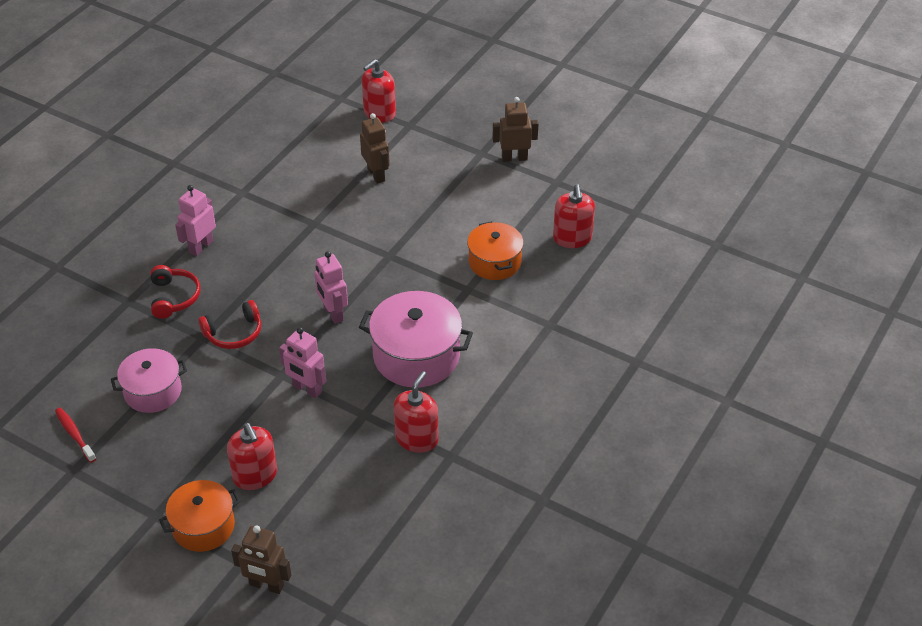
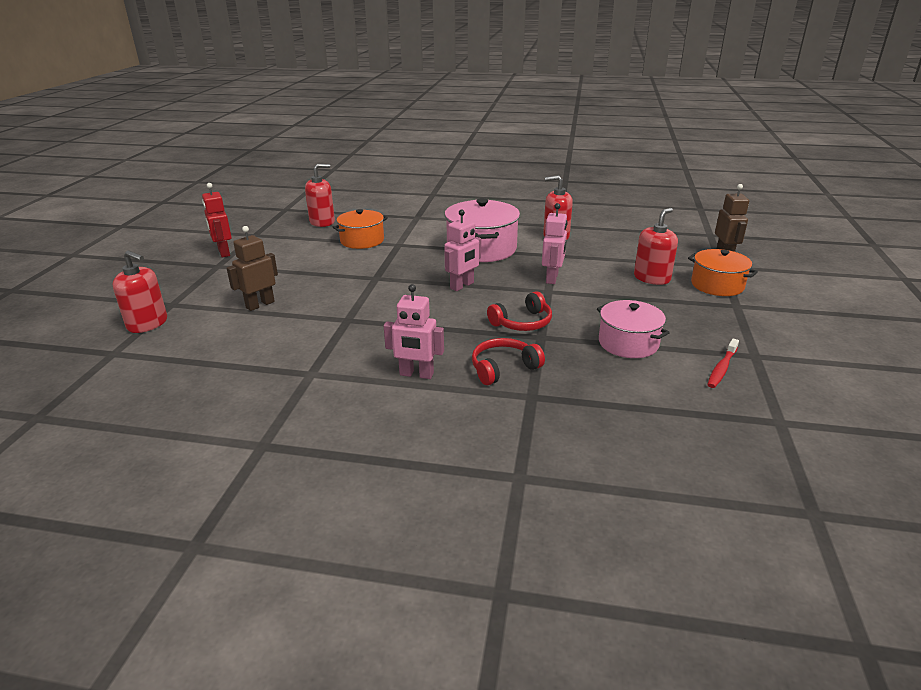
camera: 110 degrees left, 15 degrees down
(234, 333) = (522, 323): red headphones -> red headphones turned 105 degrees clockwise
(514, 158) = (223, 252): brown robot -> red robot

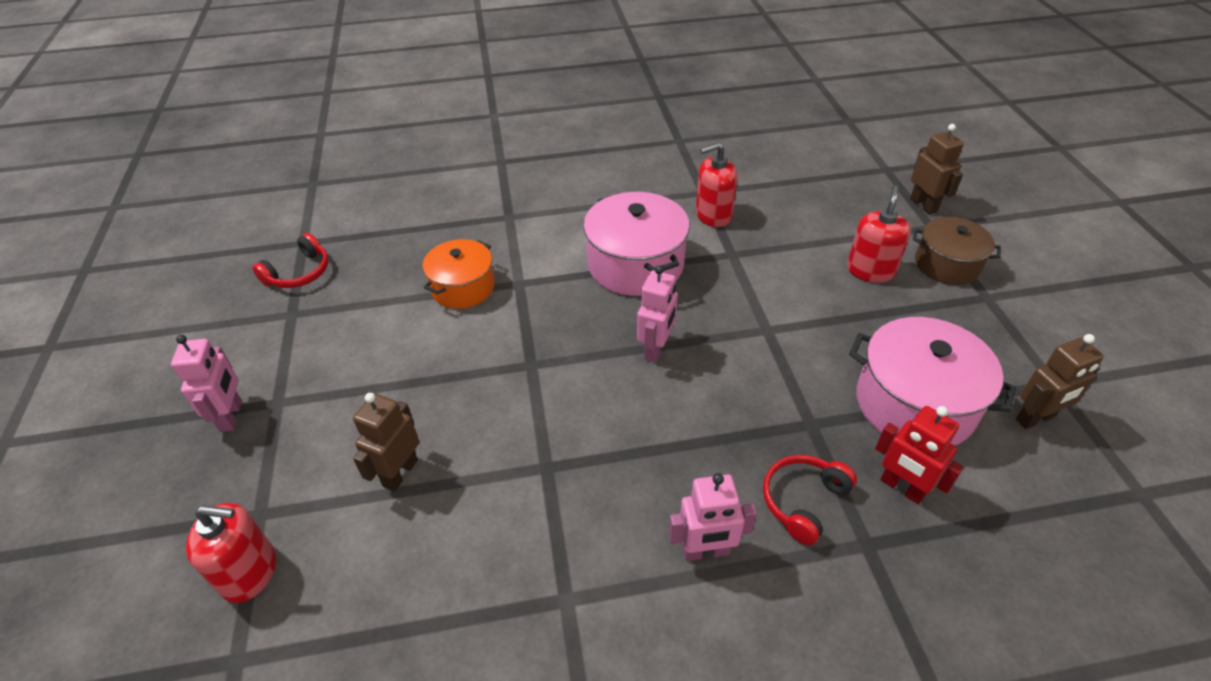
camera: 20 degrees left, 15 degrees up
(223, 252) = (267, 369): red robot -> red robot (902, 488)
(322, 222) = (378, 259): red soap dispenser -> none
(522, 323) = (773, 403): red headphones -> red headphones (299, 273)
(552, 278) = (757, 302): pink robot -> pink robot (232, 416)
(628, 343) = (914, 404): pink pot -> pink pot, size x1.54
(717, 285) = (947, 264): orange pot -> brown pot
(721, 368) = (1035, 418): red toothbrush -> brown robot

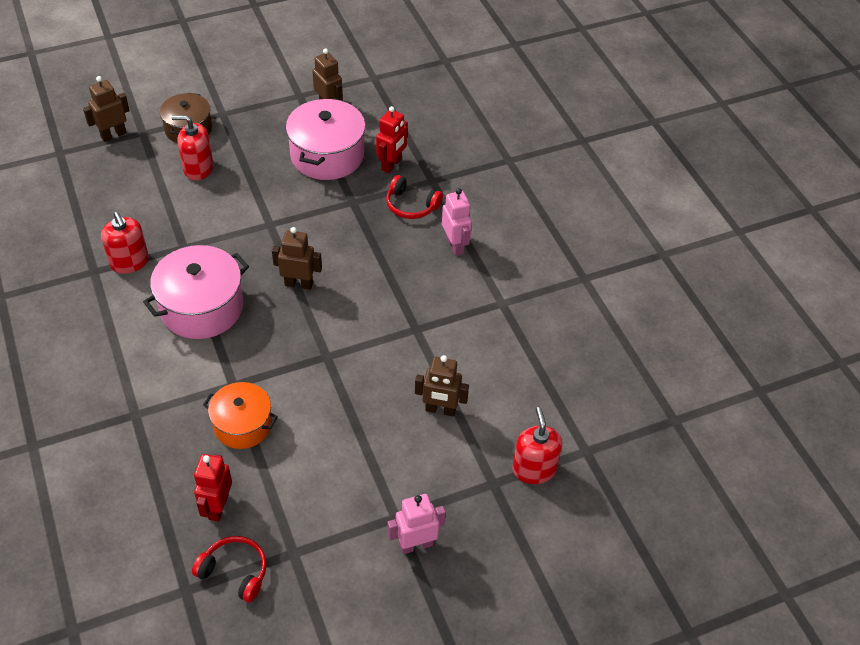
camera: 105 degrees left, 5 degrees up
(375, 265) = (218, 507): none -> red robot
(656, 349) = (299, 284): pink robot -> brown robot

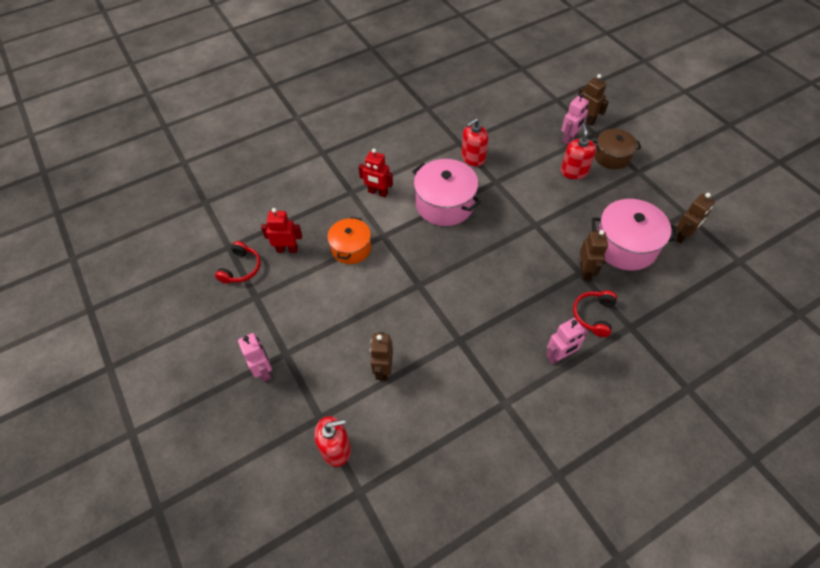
camera: 85 degrees right, 5 degrees up
(140, 158) = (569, 139): none -> pink robot
(299, 284) = (482, 254): brown robot -> brown robot (585, 271)
(392, 165) = (636, 293): red robot -> red robot (378, 192)

